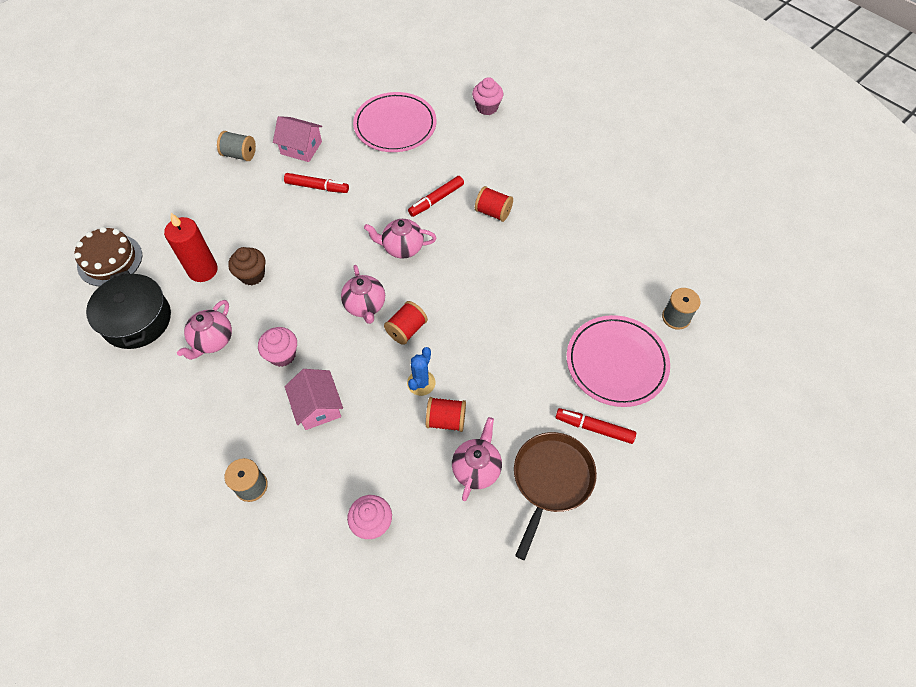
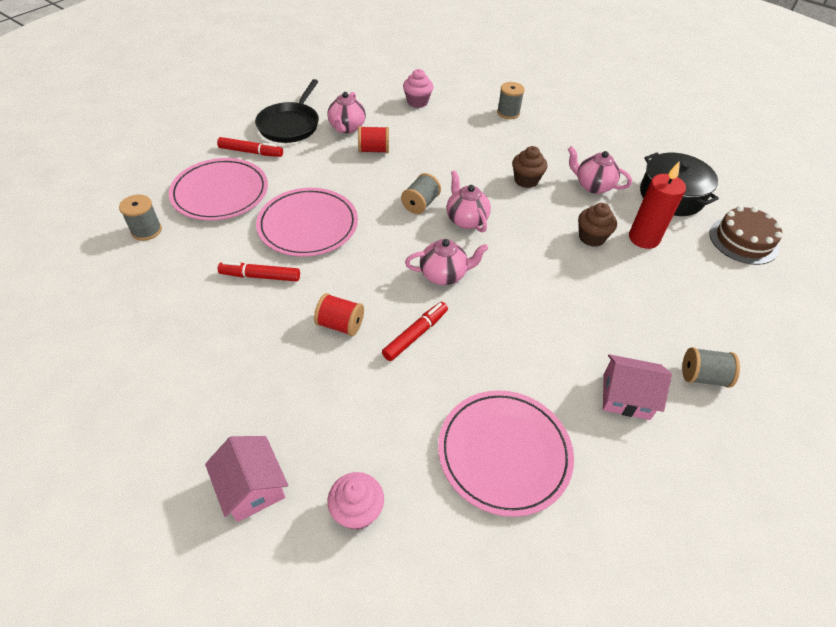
camera: 170 degrees right, 10 degrees down
(212, 341) = (593, 186): pink teapot -> pink teapot turned 75 degrees counterclockwise
(282, 355) = (526, 180): pink cupcake -> brown cupcake
(317, 187) = (574, 339): red marker -> red marker (261, 276)
(317, 406) = (480, 152): pink house -> pink house (252, 487)
(406, 329) = (420, 204): red spool -> grey spool
(421, 383) = (399, 170): blue cactus -> none
(521, 311) = (308, 225): none -> pink plate
(551, 480) = (290, 125): brown pan -> black pan

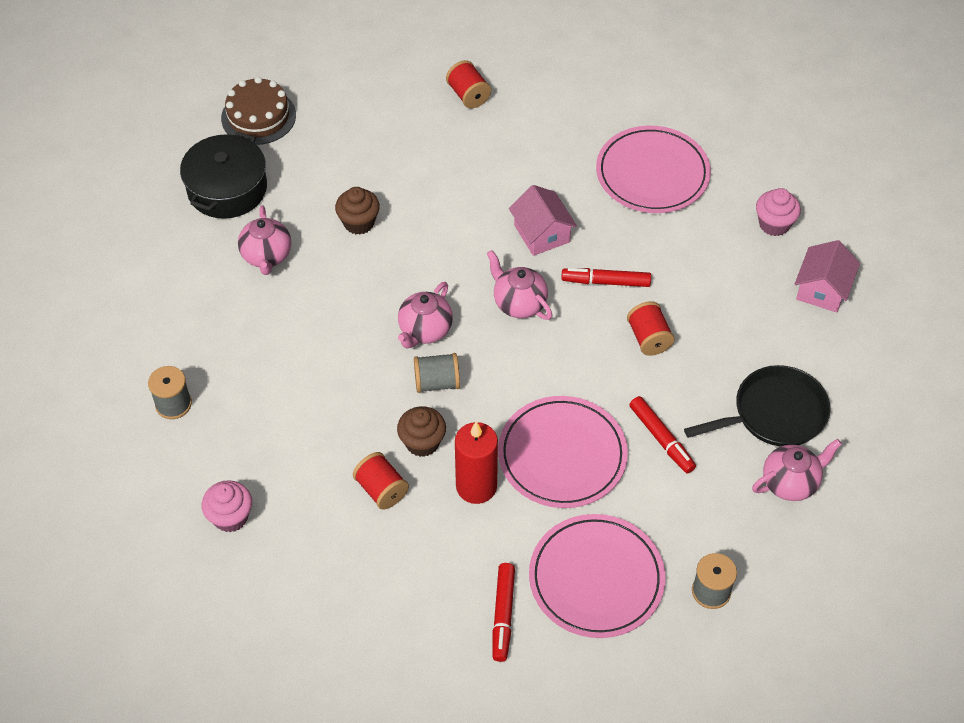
camera: 125 degrees left, 5 degrees up
(250, 152) = (503, 614): red marker -> red marker turned 150 degrees counterclockwise
(290, 125) = (412, 620): black pan -> black pan (775, 413)
(347, 128) = (360, 552): pink teapot -> pink teapot (790, 482)
(526, 180) = (309, 316): brown cupcake -> brown cupcake (422, 442)
(626, 396) = (533, 130): pink house -> pink house (542, 233)
(643, 238) = (323, 185): red candle -> red candle (476, 486)
(702, 377) = (468, 95): grey spool -> red spool

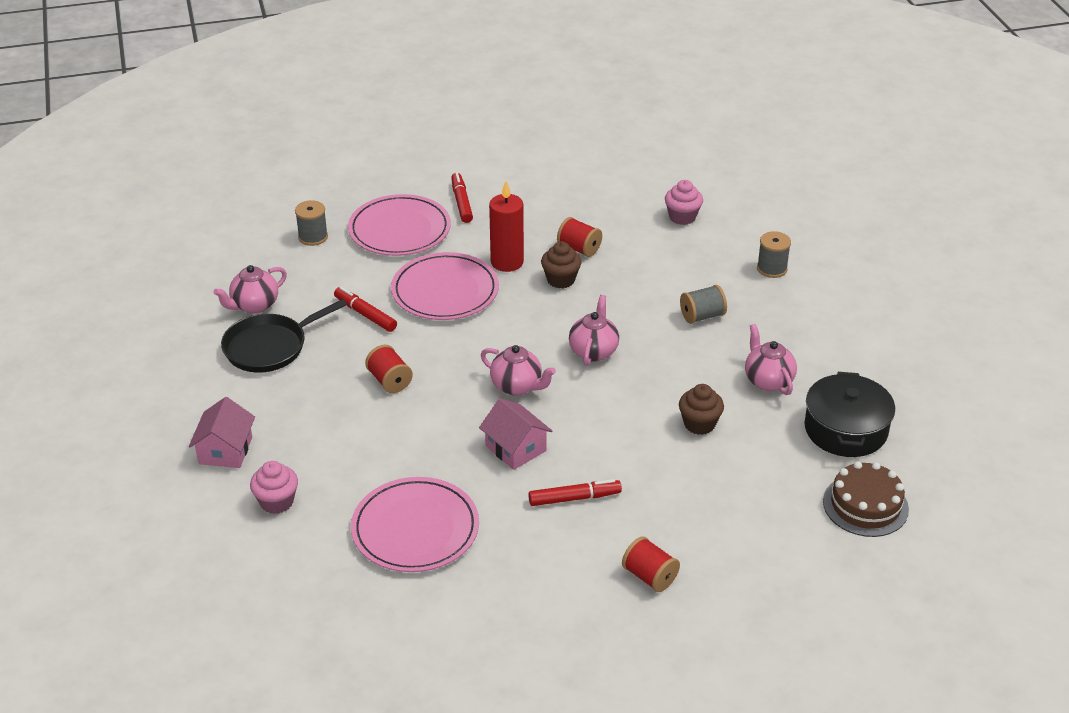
camera: 165 degrees right, 15 degrees down
(437, 382) = (566, 318): grey spool -> grey spool (702, 316)
(606, 282) = (440, 418): red marker -> red marker (574, 498)

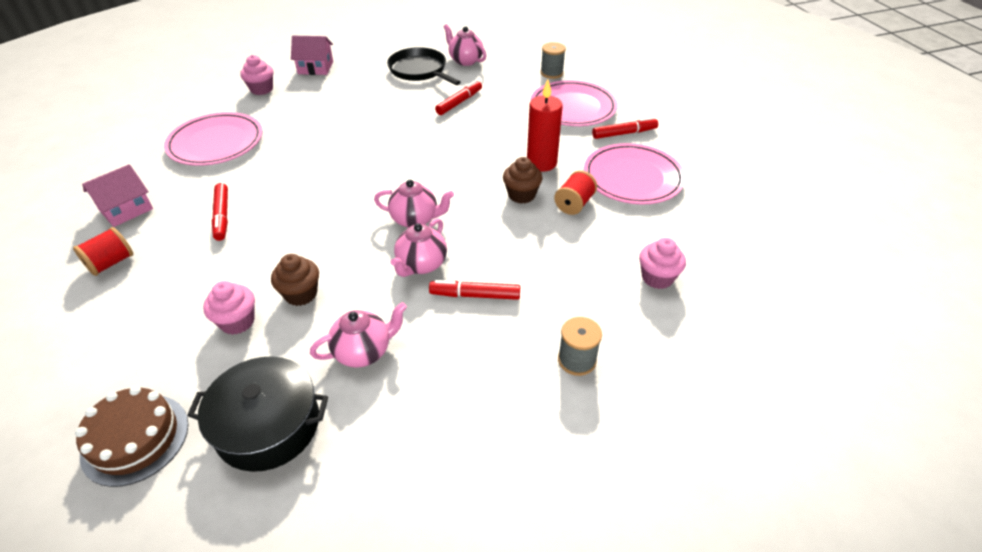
camera: 85 degrees right, 5 degrees up
(390, 381) = (380, 119): red spool -> none
(445, 291) = (494, 134): pink plate -> pink plate (632, 177)
(515, 448) = (291, 182): pink house -> pink house (126, 209)
(517, 386) = (369, 178): pink teapot -> pink teapot (421, 265)
(702, 316) = (475, 295): grey spool -> red marker
(735, 463) = (237, 322): none -> pink cupcake

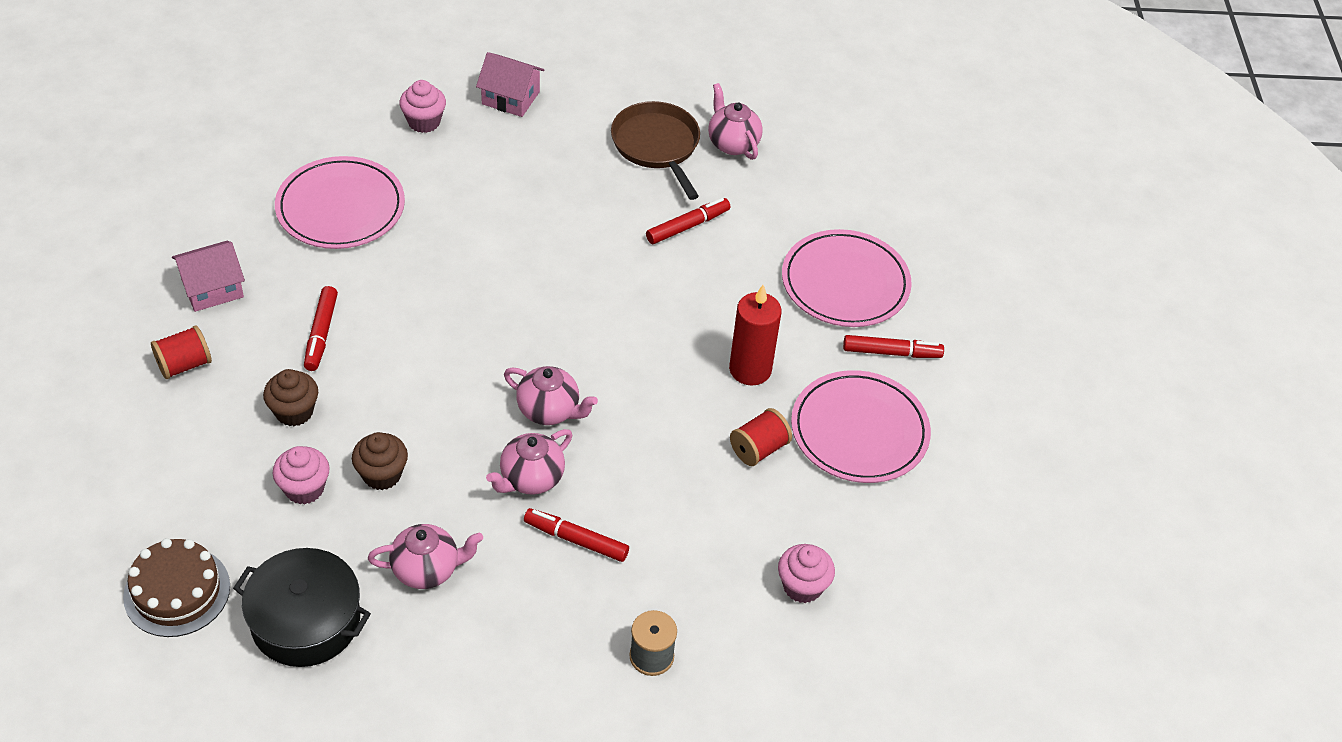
camera: 15 degrees right, 5 degrees up
(419, 70) = (657, 146): black pan -> brown pan
(521, 195) = (698, 414): brown cupcake -> brown cupcake (294, 412)
(551, 73) = (849, 206): grey spool -> none

